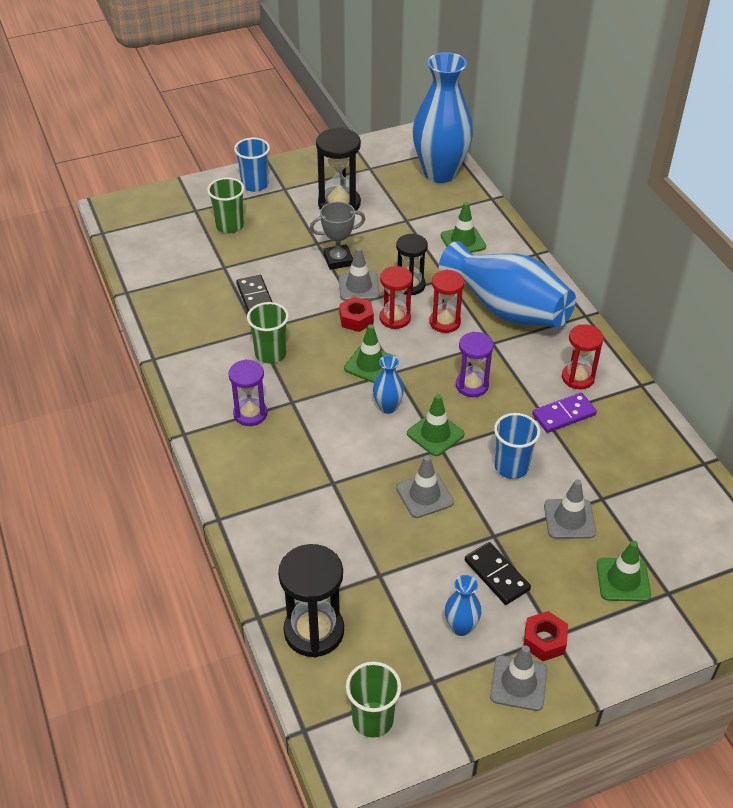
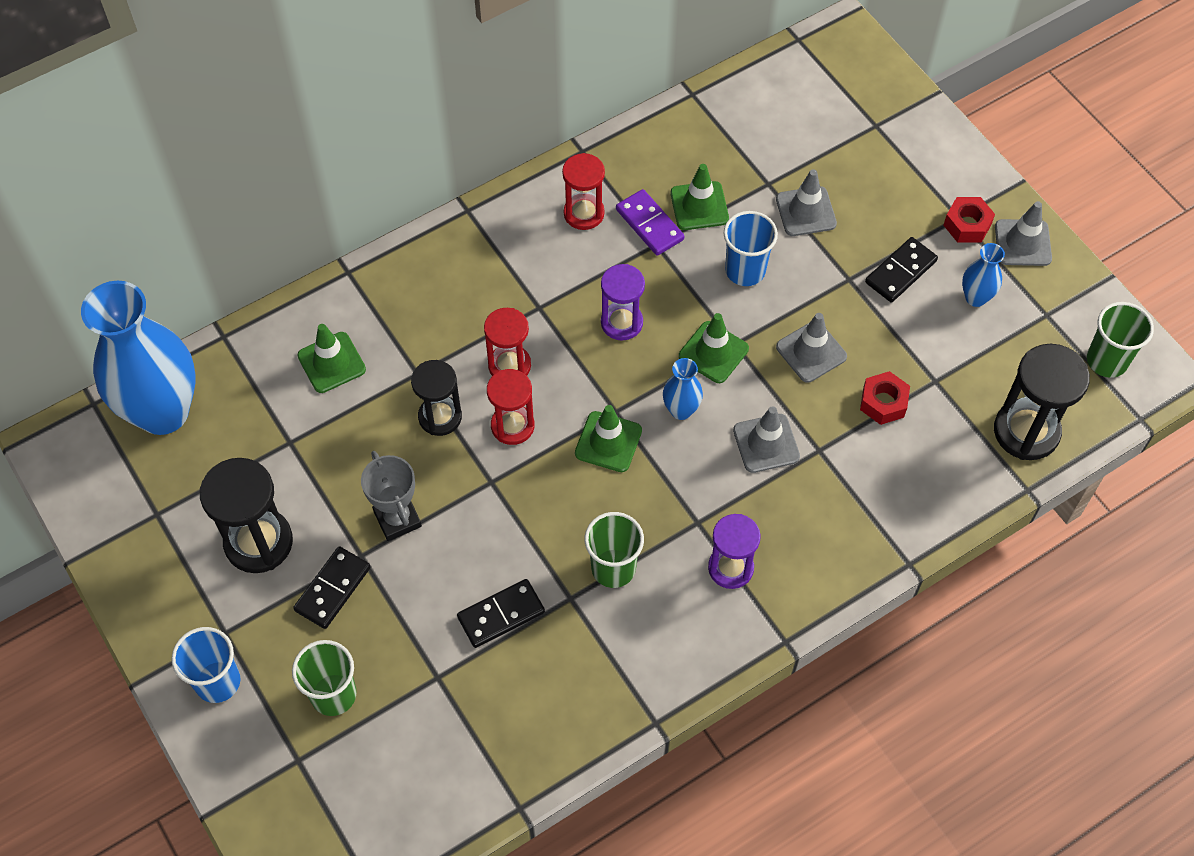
camera: 100 degrees left, 15 degrees up
(298, 230) = (333, 589): none -> black domino
(356, 319) = (523, 473): red nut -> red nut (883, 402)
(359, 287) = (454, 481): grey traffic cone -> grey traffic cone (766, 443)
(507, 309) = (470, 297): blue vase -> none
(623, 580) = (871, 162): green traffic cone -> green traffic cone (699, 206)

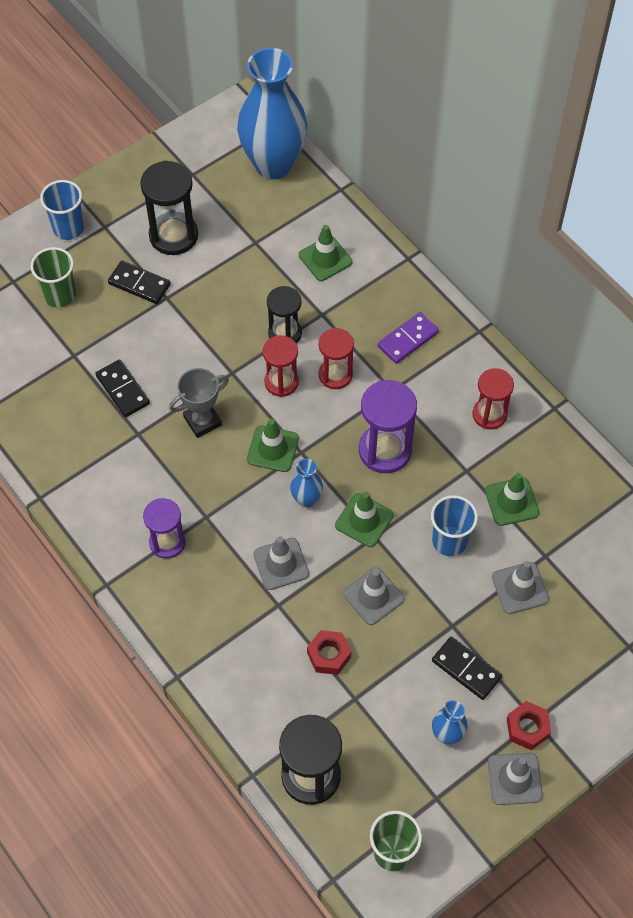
camera: 85 degrees right, 0 degrees up
(397, 519) = (197, 316): grey trophy -> grey trophy (202, 421)
(613, 568) = (163, 460): green cup -> none
(621, 323) = (385, 450): purple hourglass -> purple hourglass, size x1.51
(649, 224) = (486, 464): purple domino -> purple domino (407, 339)

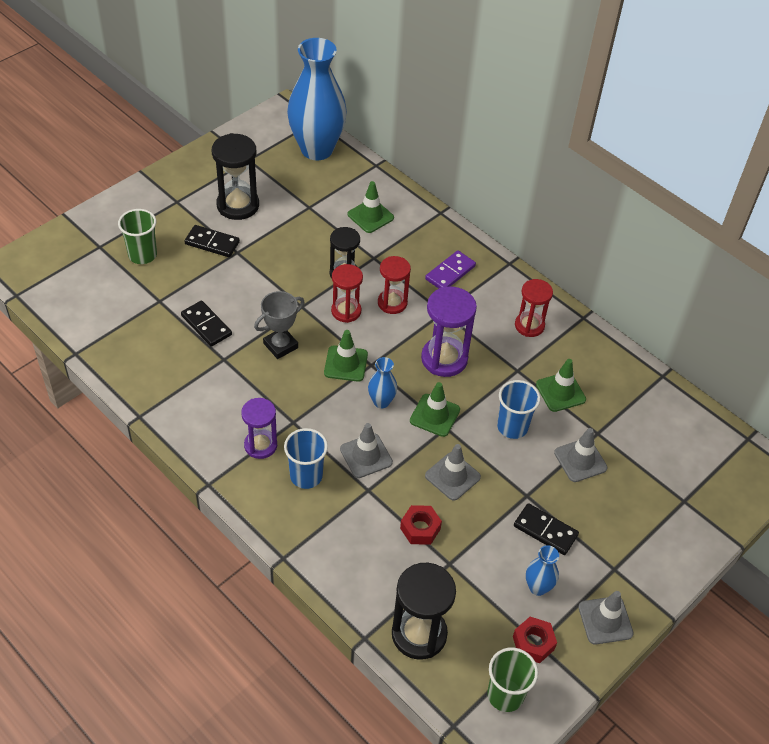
camera: 10 degrees left, 10 degrees down
(68, 228) = (145, 204): blue cup -> blue cup (306, 476)
(527, 728) = (608, 576): red nut -> red nut (533, 643)

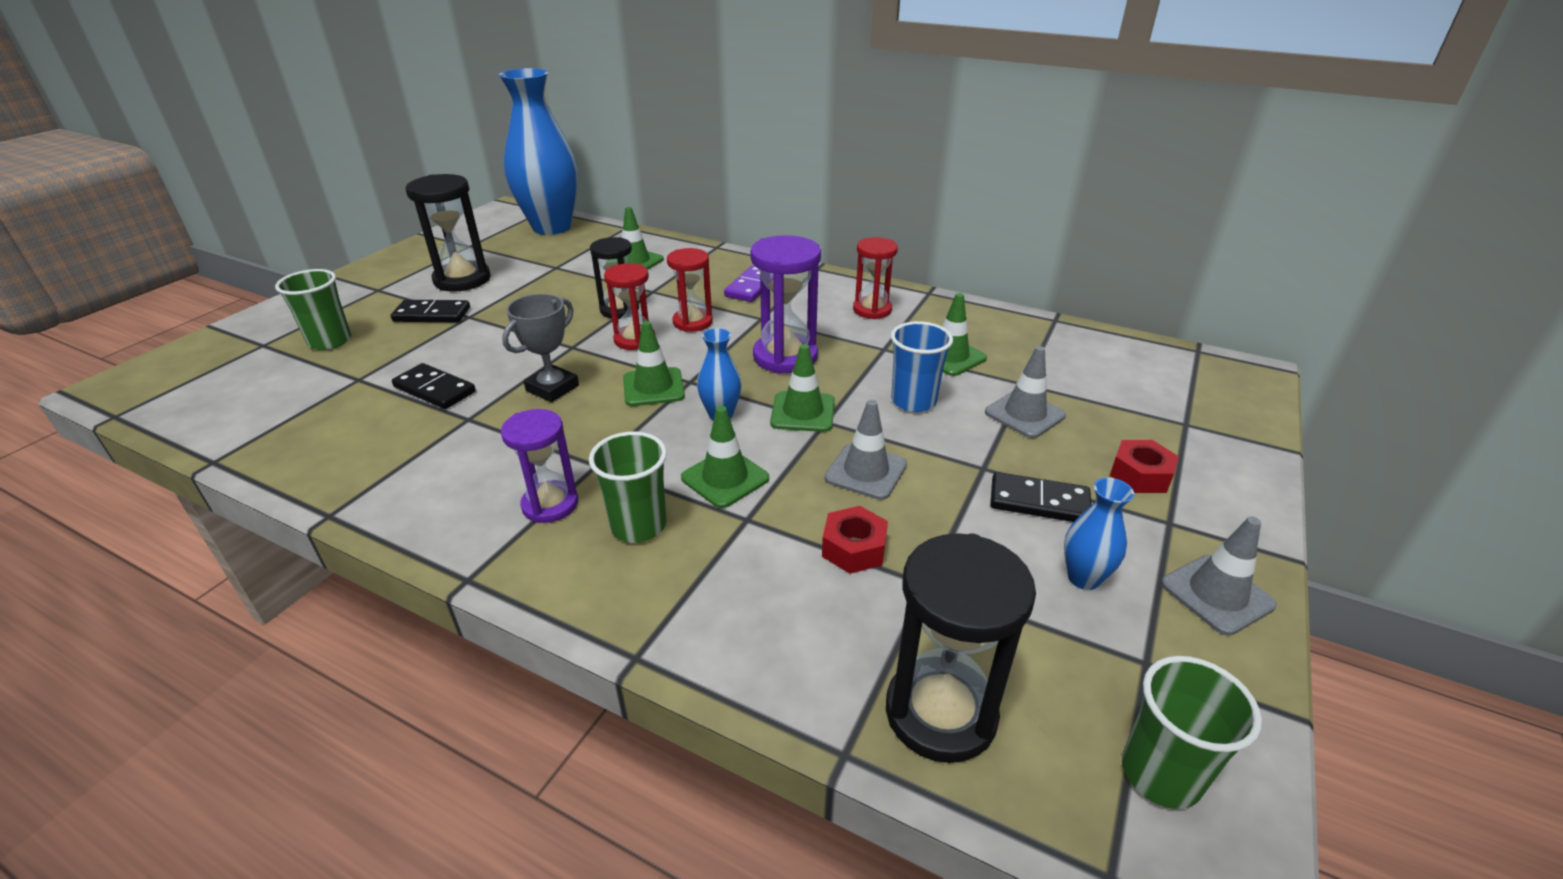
camera: 15 degrees left, 15 degrees down
(306, 476) = (638, 525): blue cup -> green cup
(366, 456) = (725, 478): grey traffic cone -> green traffic cone
(533, 643) = (1139, 664): red nut -> red nut (1140, 475)

